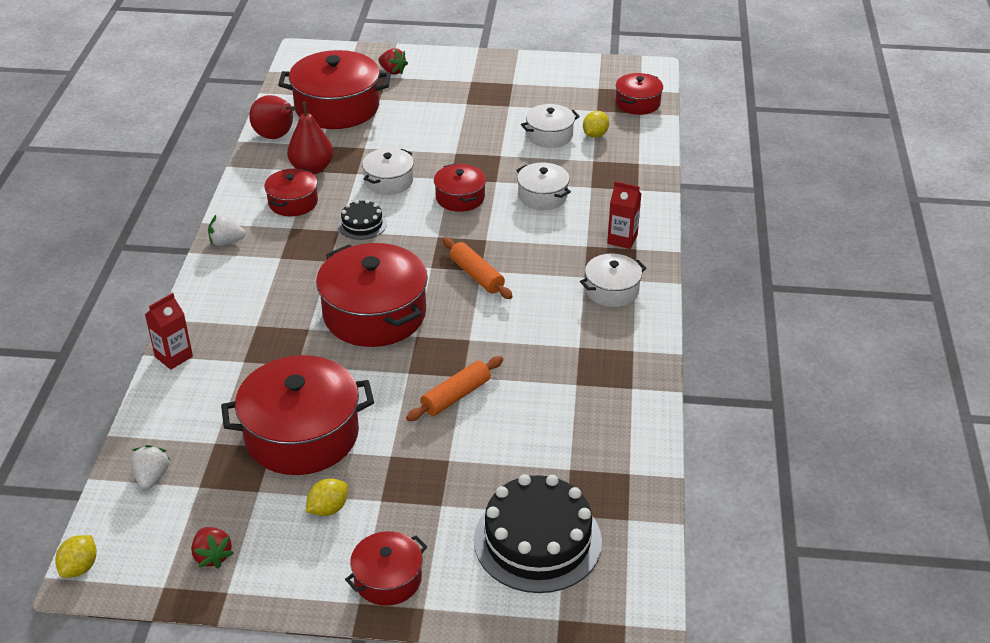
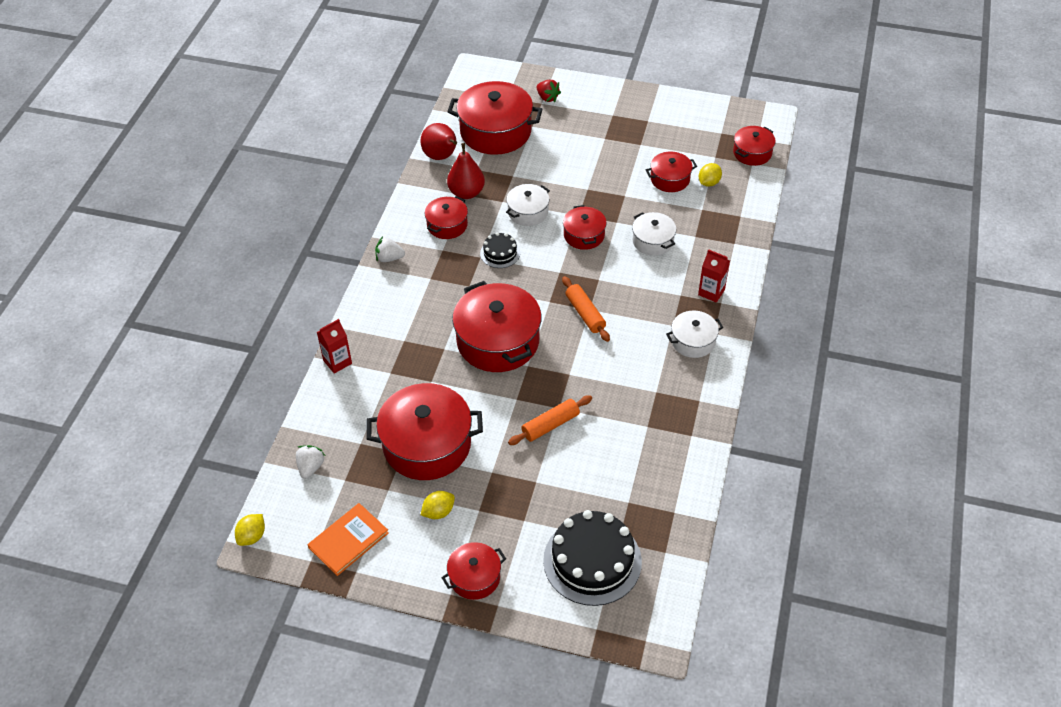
camera: 10 degrees right, 10 degrees up
(212, 556) = (348, 540): red strawberry -> orange book
(549, 135) = (670, 179): white pot -> red pot

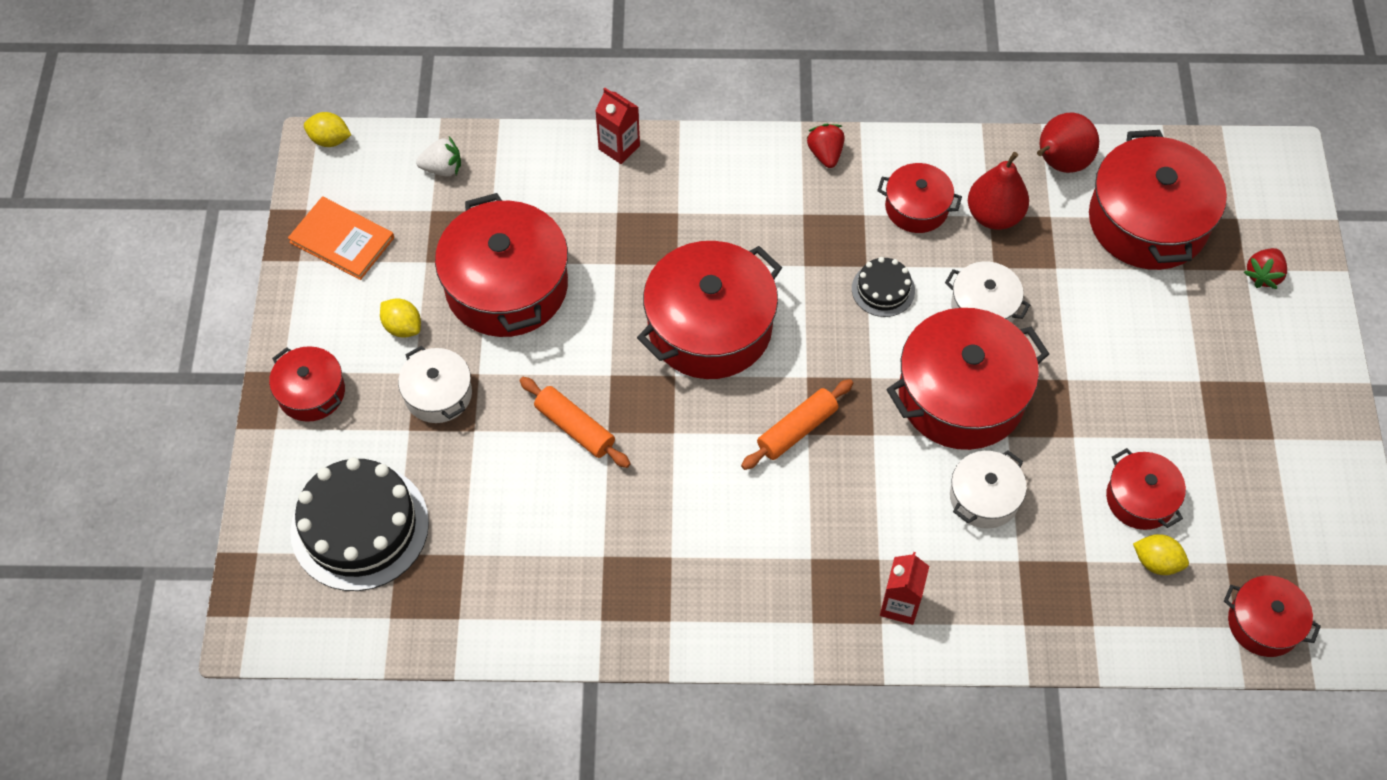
camera: 75 degrees right, 10 degrees up
(389, 258) = (825, 154): white strawberry -> red strawberry
(584, 235) = (961, 395): red pot -> red pot, size x1.88
(693, 341) = (786, 593): white pot -> white pot (438, 394)

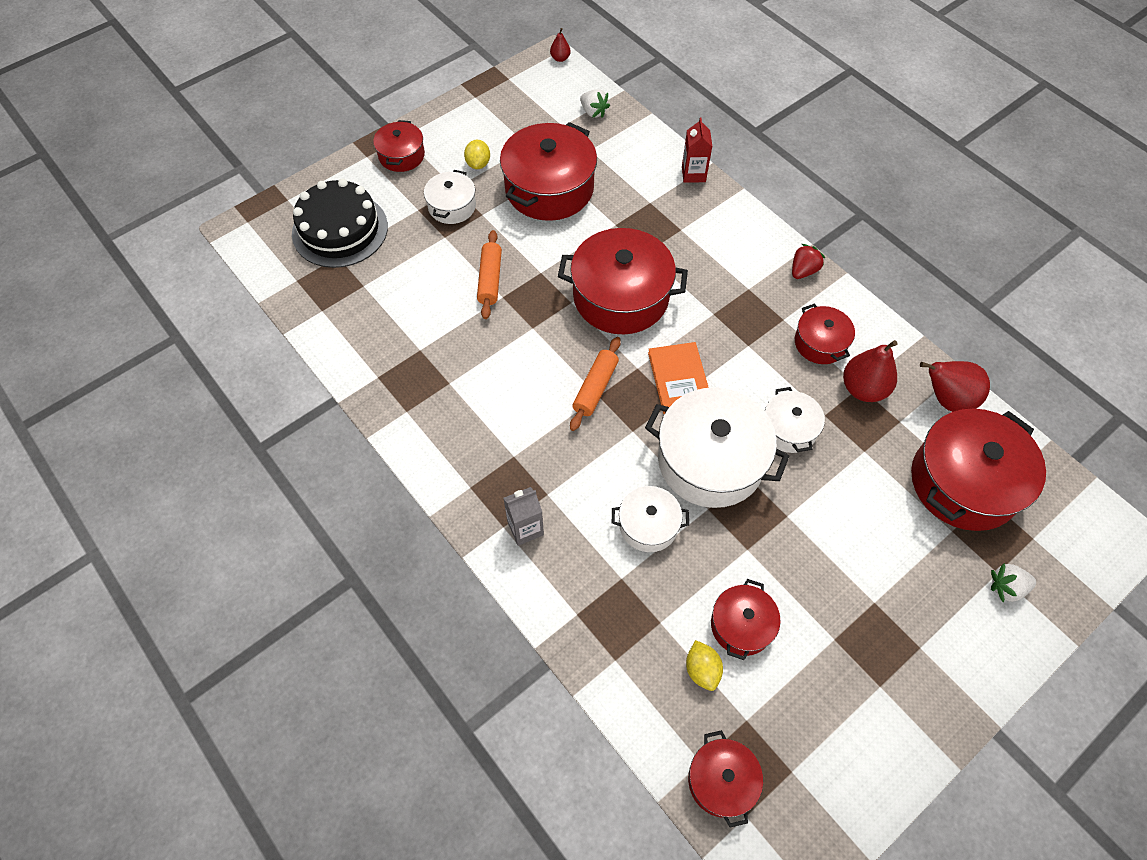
camera: 50 degrees right, 0 degrees up
(330, 140) = (560, 58): yellow lemon -> red pear
(342, 240) = (505, 104): orange book -> orange book (679, 379)
(797, 430) = (595, 388): orange rolling pin -> orange rolling pin turned 75 degrees counterclockwise
(883, 289) = (741, 365): black cake -> none
(900, 605) = (525, 528): red carton -> grey carton
(961, 395) = (710, 461): red pot -> white pot
(1263, 275) = (1006, 588): red strawberry -> white strawberry

